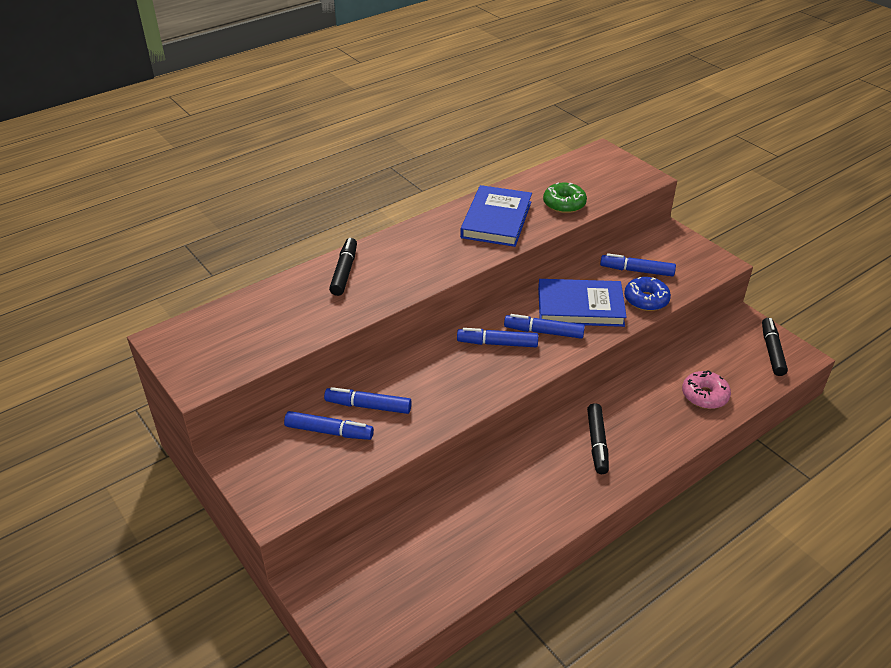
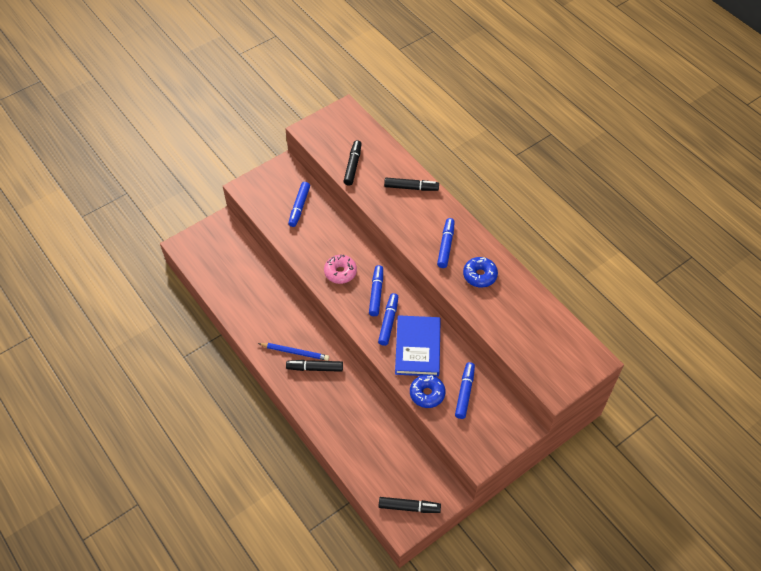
camera: 90 degrees right, 15 degrees up
(291, 329) = (353, 166): none -> black marker
(368, 406) = (319, 224): blue marker -> blue marker (445, 246)
(496, 220) = (479, 275): blue book -> blue donut
(564, 204) = (505, 323): green donut -> none
(573, 467) = (295, 352): none -> blue pencil
(704, 395) = (358, 445): pink donut -> pink donut (340, 272)

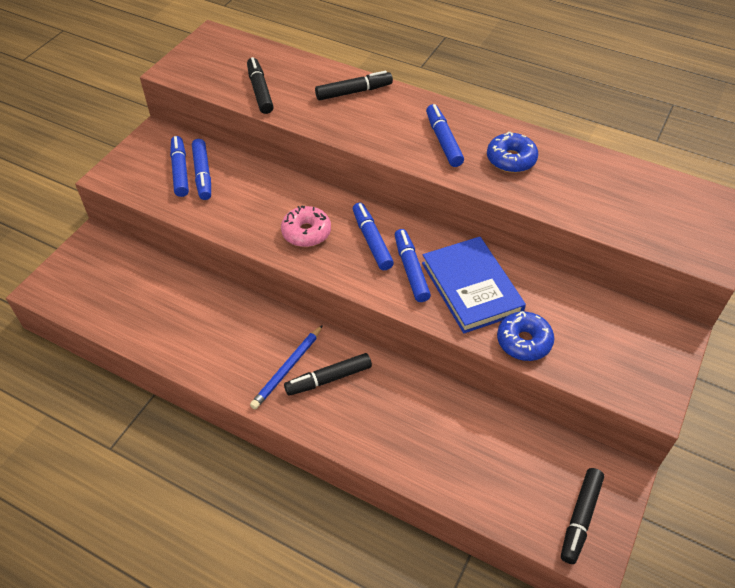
camera: 25 degrees left, 5 degrees down
(295, 352) = (287, 369): blue pencil -> blue pencil turned 135 degrees clockwise
(409, 507) = (580, 518): black marker -> black marker turned 135 degrees clockwise
(464, 392) = (572, 320): blue marker -> blue marker (180, 171)

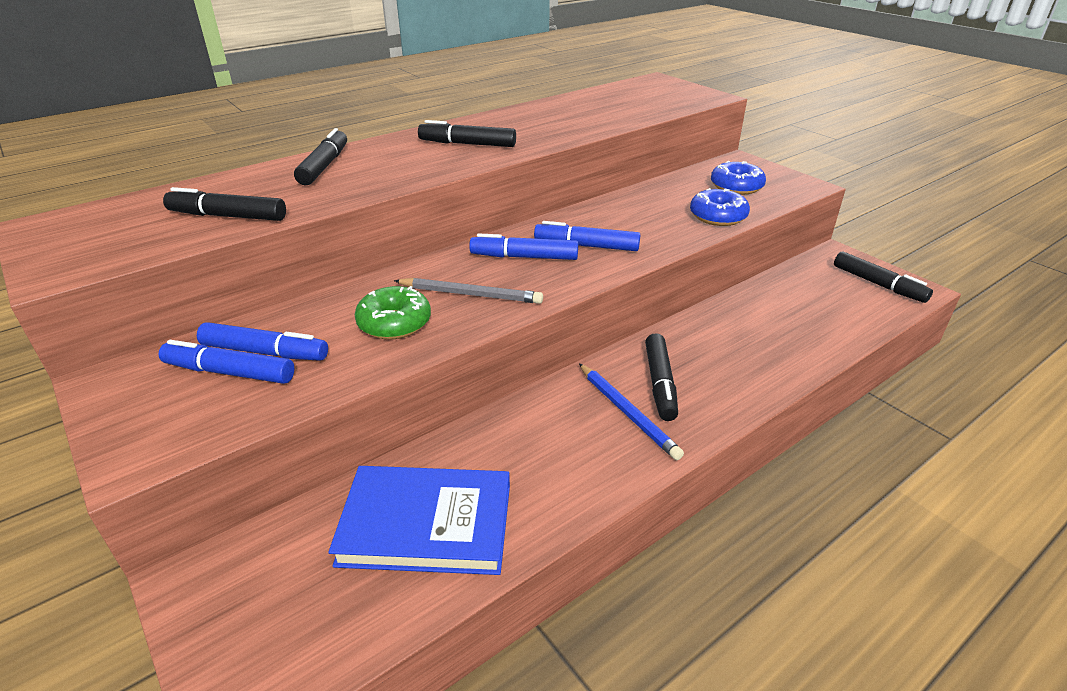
camera: 65 degrees left, 15 degrees down
(256, 212) = (394, 323): none -> green donut
(306, 232) = (470, 294): pink donut -> grey pencil
(443, 141) = (467, 144): blue marker -> black marker
(471, 287) = (634, 222): blue book -> blue book (426, 524)
(511, 159) = (529, 126): blue donut -> blue donut (736, 187)

